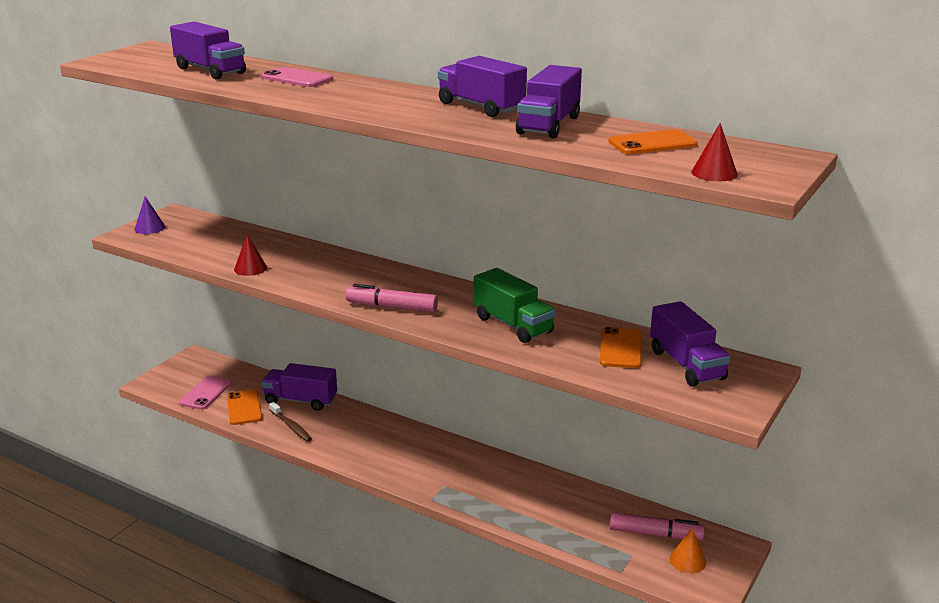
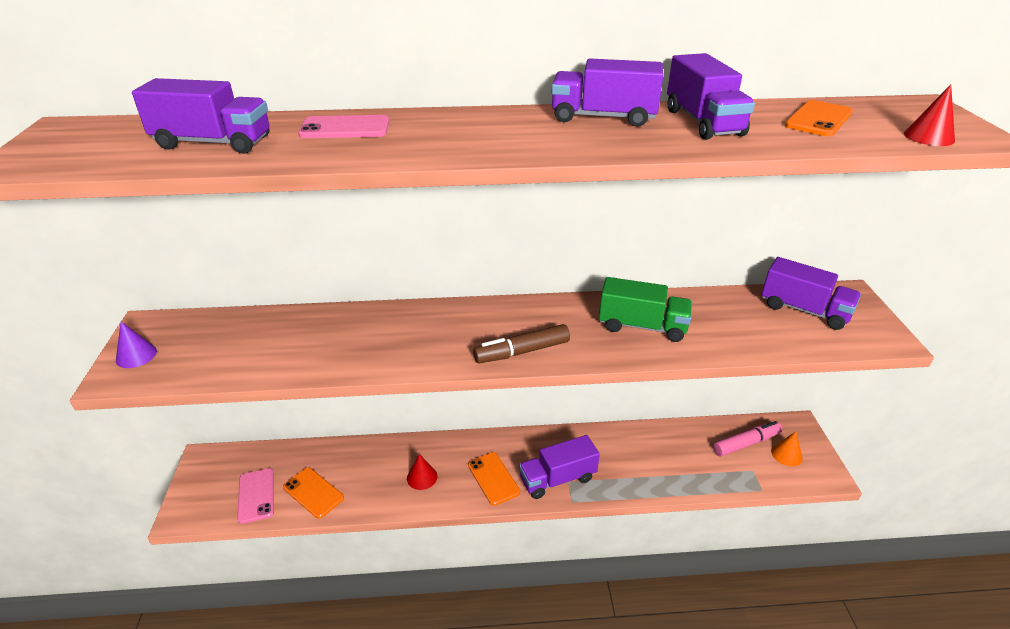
camera: 35 degrees left, 10 degrees up
(250, 268) = (324, 363): red cone -> red cone (422, 477)
(291, 426) = (380, 490): brown toothbrush -> none
(300, 400) = (361, 457): purple truck -> purple truck (557, 479)
(392, 307) = (522, 351): pink marker -> brown marker
(620, 348) = (745, 315): orange phone -> orange phone (493, 478)

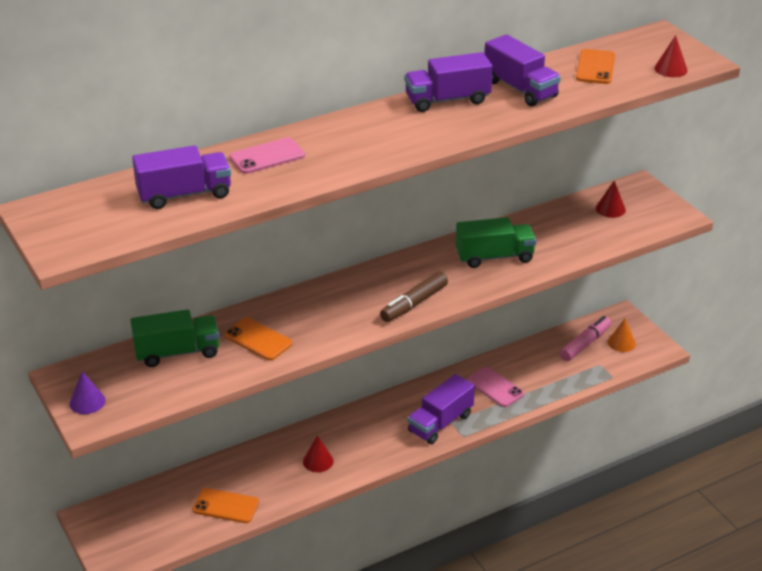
camera: 25 degrees left, 0 degrees up
(256, 495) = (172, 526): pink phone -> pink phone (495, 387)
(259, 332) = (177, 352): none -> green truck
(493, 478) = (383, 441): orange phone -> orange phone (258, 339)
(804, 310) = (610, 209): purple truck -> red cone

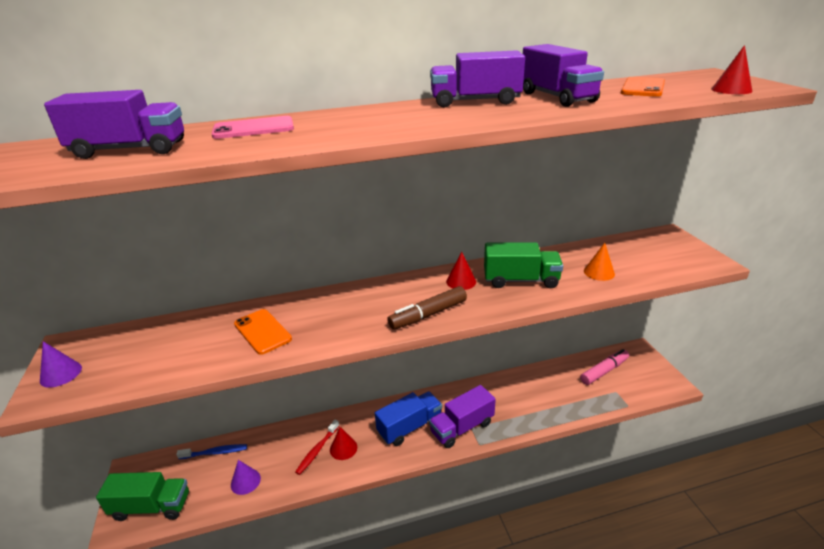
camera: 15 degrees right, 5 degrees down
(175, 486) = (215, 452): none -> blue toothbrush
(177, 352) = (182, 335): green truck -> green truck (151, 506)
(225, 506) = (245, 481): orange phone -> purple cone
(290, 467) = (317, 450): none -> red toothbrush
(383, 431) = (410, 427): none -> blue truck
(495, 387) = (518, 400): pink phone -> none
(610, 209) = (640, 250): red cone -> red cone (461, 281)
(621, 343) = (637, 374): orange cone -> orange cone (599, 272)

